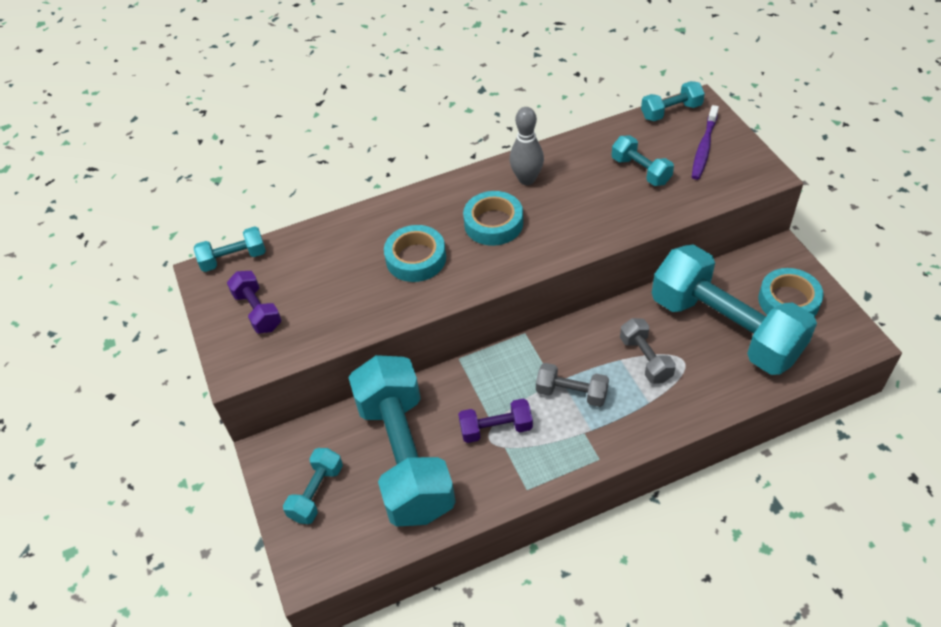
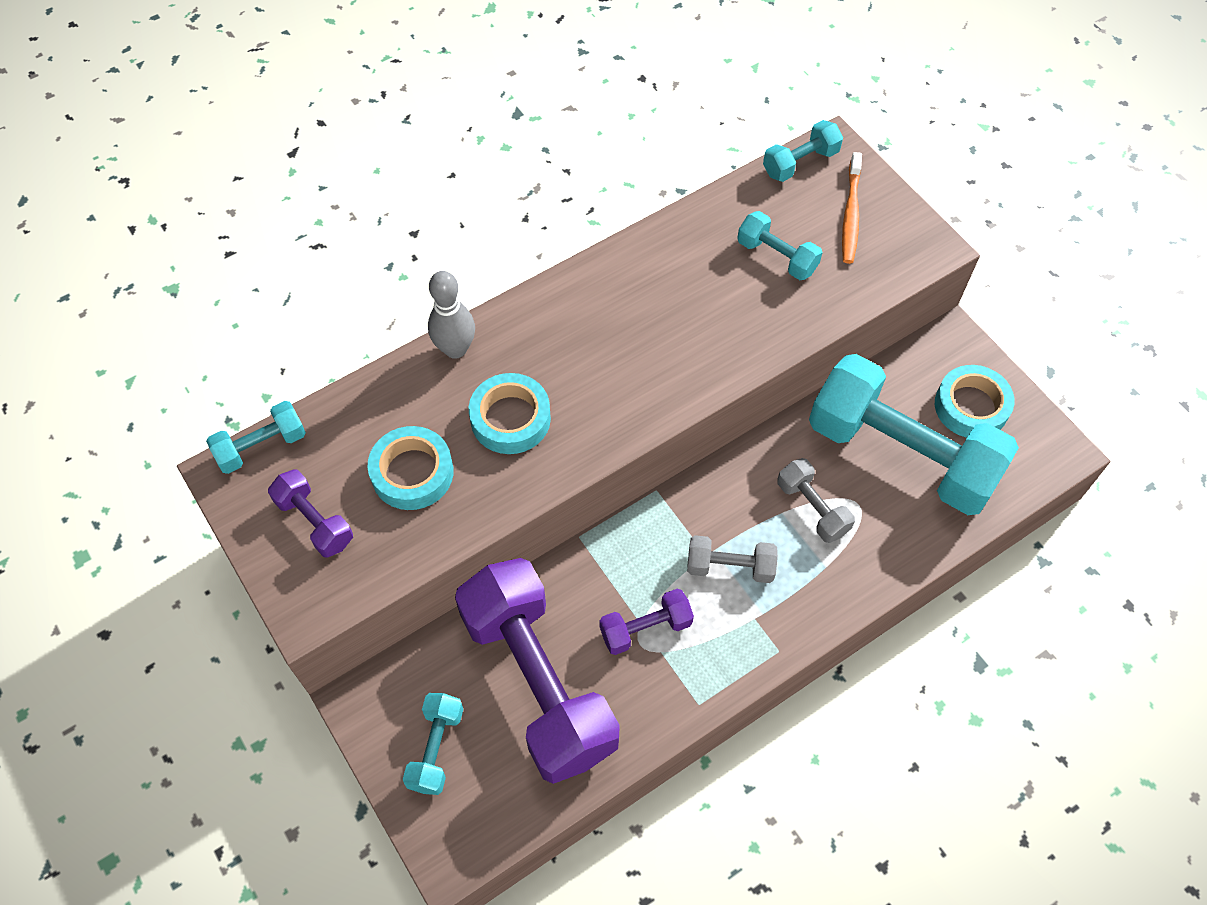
camera: 15 degrees left, 10 degrees up
(404, 456) = (538, 682): turquoise dumbbell -> purple dumbbell
(493, 223) = (602, 355): turquoise tape -> turquoise tape (412, 473)
(527, 179) = (632, 283): grey bowling pin -> grey bowling pin (455, 349)
(704, 148) = (850, 214): purple toothbrush -> orange toothbrush

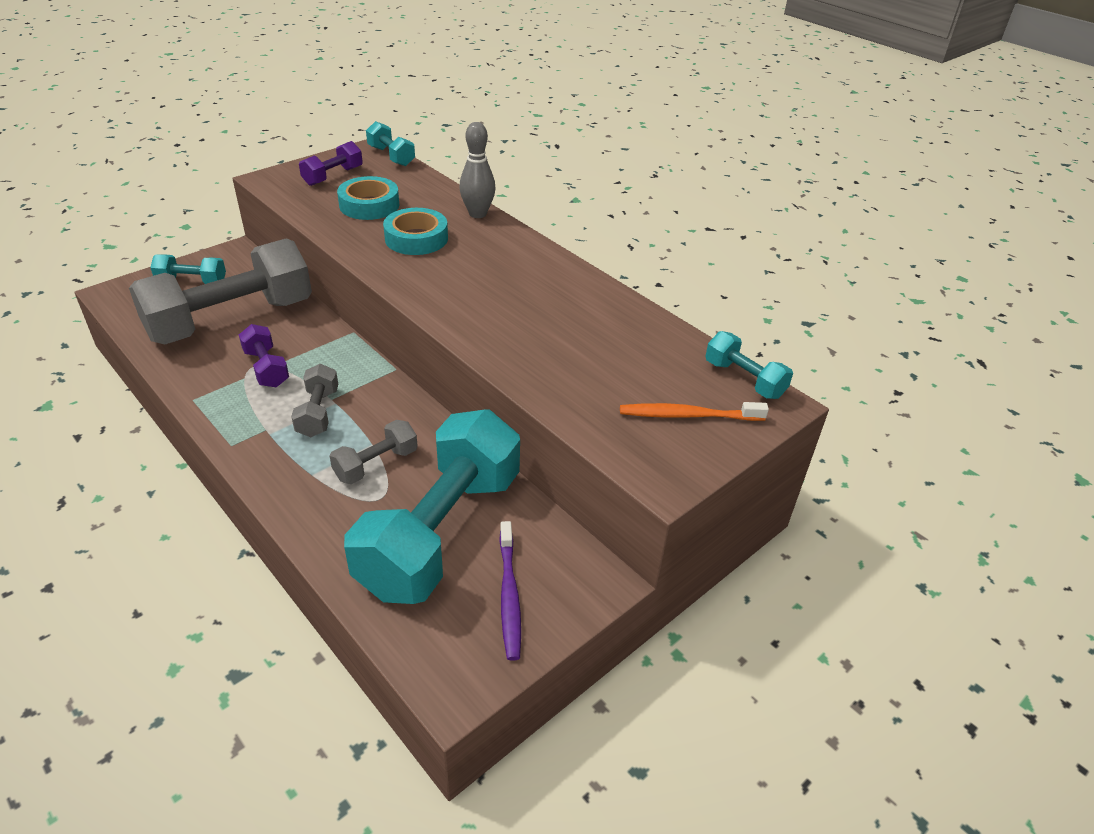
camera: 80 degrees right, 20 degrees down
(538, 682) = (231, 320): purple dumbbell -> grey dumbbell
(777, 257) = (614, 365): turquoise dumbbell -> none
(971, 406) = (509, 596): turquoise tape -> purple toothbrush

